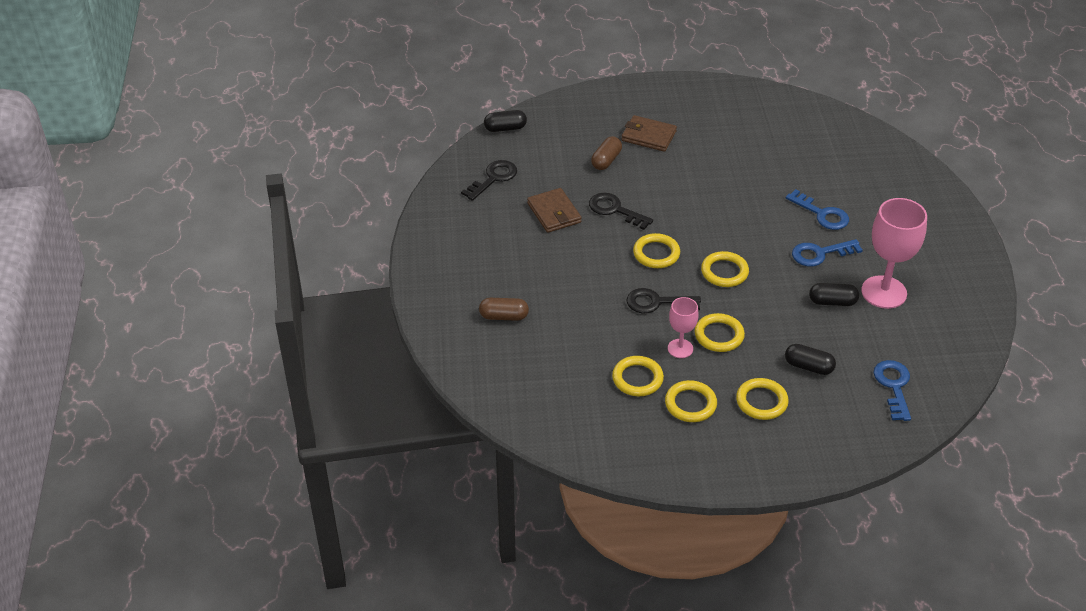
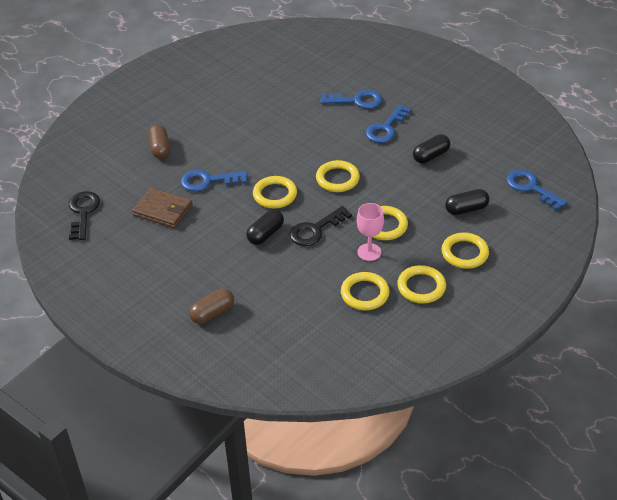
camera: 40 degrees left, 0 degrees up
(505, 128) = (49, 168): black capsule -> black capsule (265, 234)
(615, 210) = (208, 181): black key -> blue key
(648, 136) = (172, 113): brown wallet -> none
(884, 292) = (454, 130): pink goblet -> none

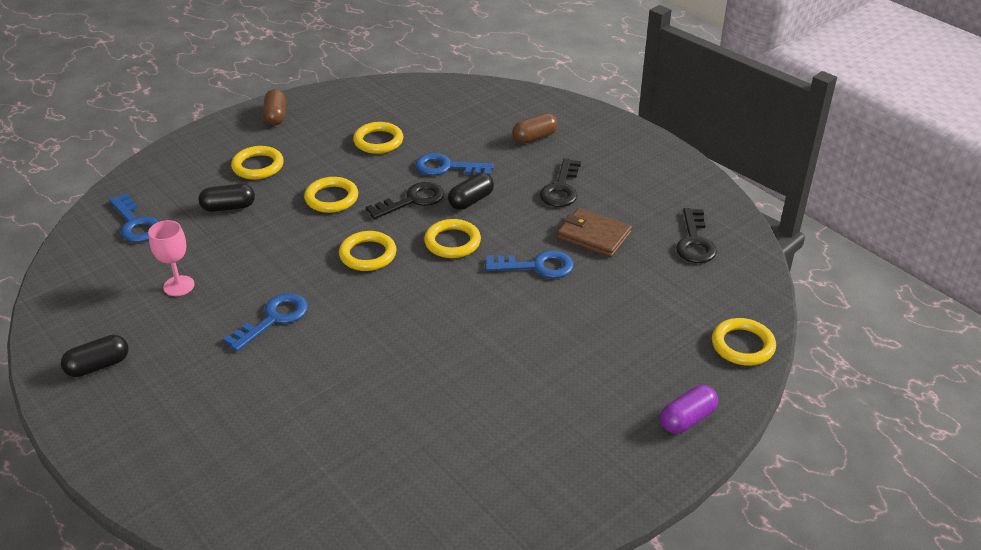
camera: 175 degrees left, 5 degrees down
(118, 96) = (687, 419): none -> purple capsule
(160, 149) = (606, 318): brown capsule -> brown capsule (276, 116)
(187, 254) = (561, 188): none -> black key
(356, 101) = (297, 370): blue key -> blue key (447, 167)
(369, 252) = (359, 175): pink goblet -> pink goblet (179, 286)
(421, 287) = (319, 142): yellow ring -> yellow ring (742, 345)
(431, 156) = (233, 273): black capsule -> black capsule (98, 366)

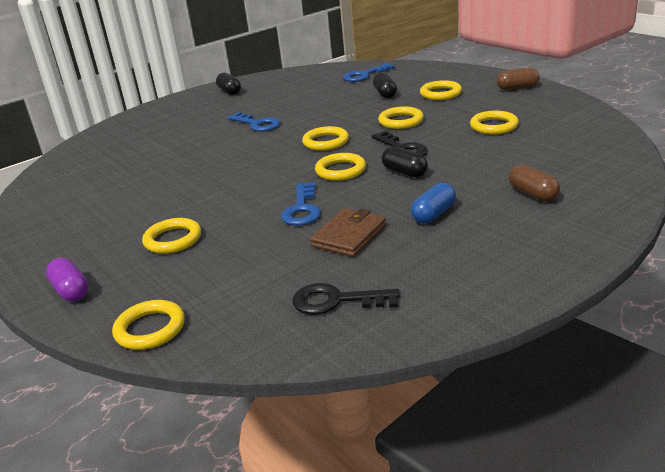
camera: 95 degrees right, 10 degrees down
(179, 286) = (297, 96): pink goblet -> none
(447, 167) = (459, 157): blue key -> none
(561, 188) = (434, 214): black key -> blue capsule
(589, 356) = (173, 239): none -> yellow ring

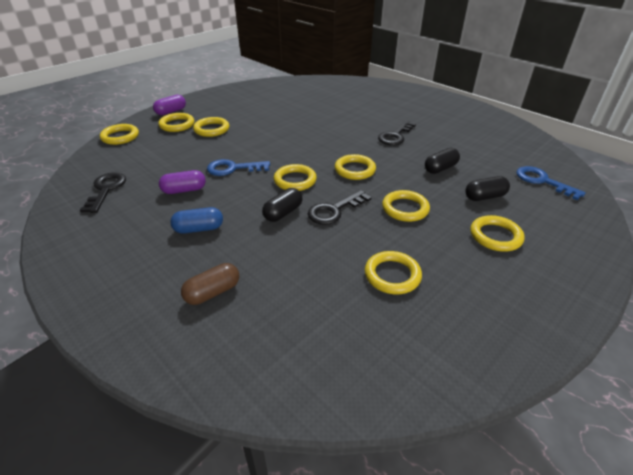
camera: 80 degrees right, 10 degrees up
(135, 275) = (177, 125): none -> yellow ring
(229, 91) = (471, 116): black capsule -> black capsule (440, 168)
(257, 124) = (395, 136): blue key -> black key
(349, 236) = (184, 190): brown wallet -> purple capsule
(434, 214) = (199, 229): blue capsule -> blue capsule turned 45 degrees counterclockwise
(517, 88) = (537, 308): brown capsule -> none

